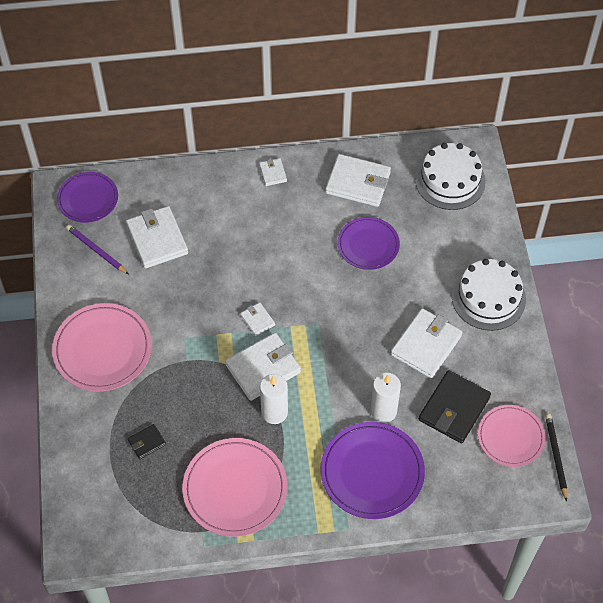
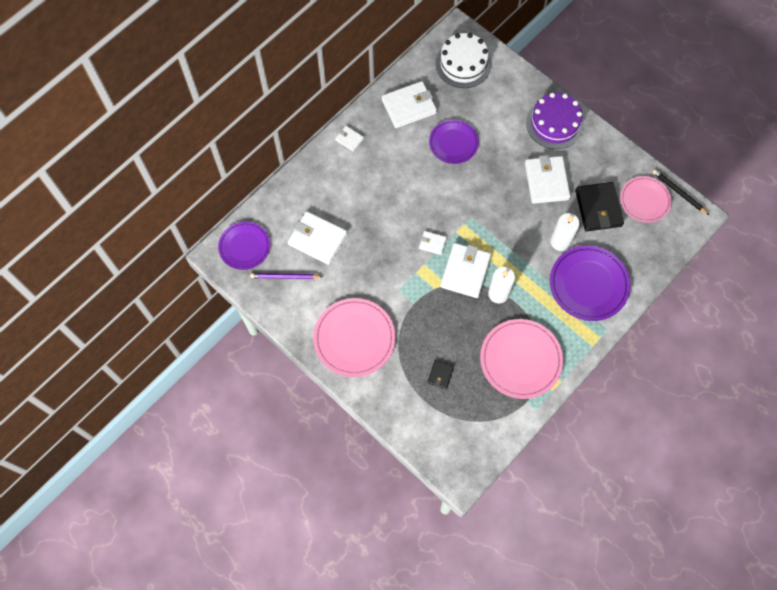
camera: 40 degrees left, 10 degrees up
(488, 298) = (554, 123): white cake -> purple cake

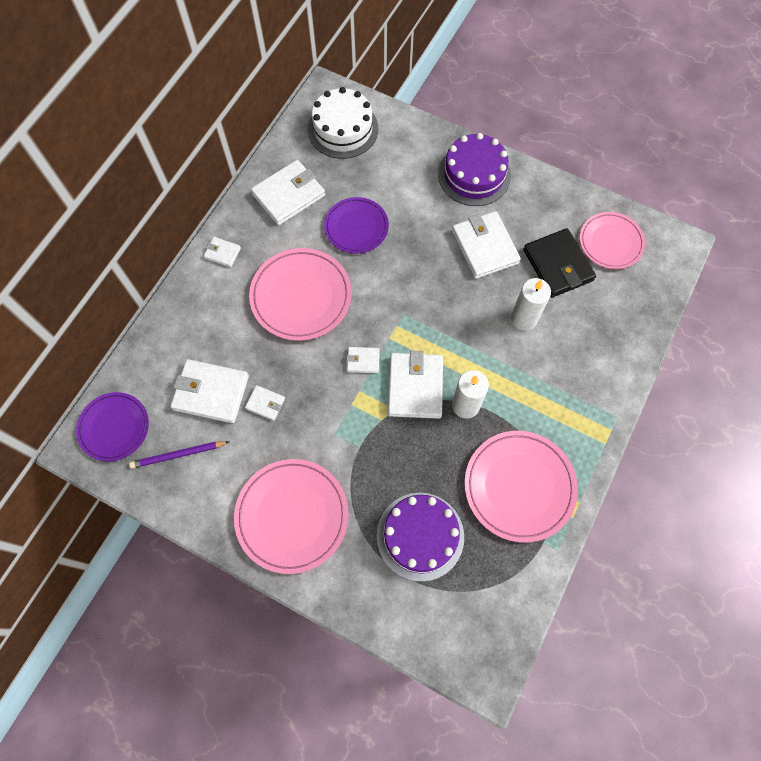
camera: 15 degrees left, 0 degrees up
(354, 256) = (265, 403): none -> white wallet
(399, 185) = (301, 296): none -> pink plate
(440, 375) = (420, 536): black wallet -> purple cake
(588, 284) = (575, 364): purple plate -> none
(678, 192) = (648, 223): black pencil -> none

